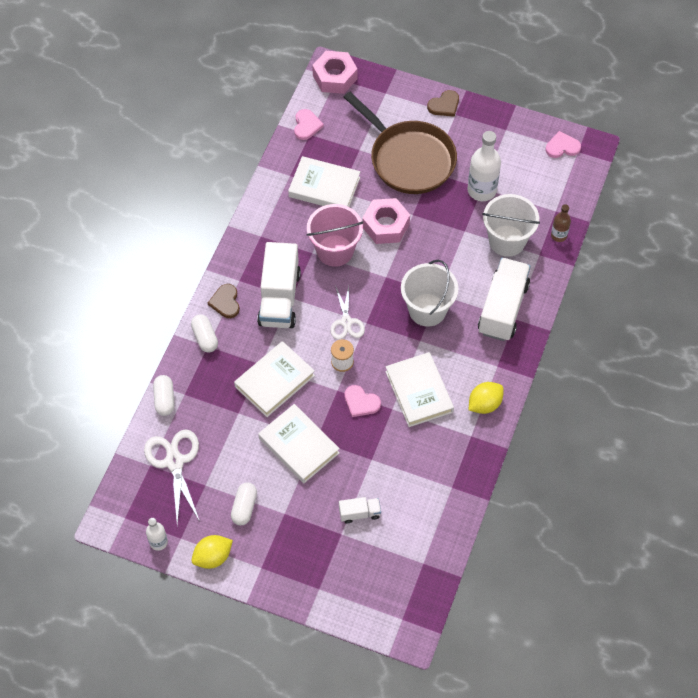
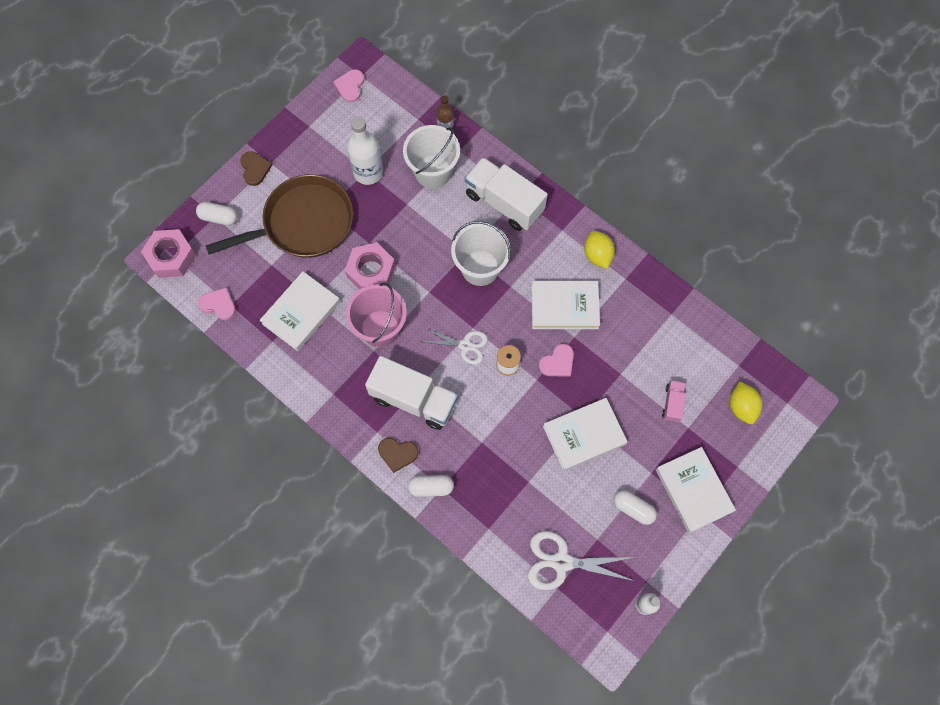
camera: 70 degrees left, 10 degrees up
(164, 399) = (487, 550): white capsule -> white capsule (219, 217)
(213, 557) = (676, 556): yellow lemon -> yellow lemon (741, 407)
(274, 381) = (506, 435): white book -> white book (693, 490)
(359, 513) = (672, 404): white truck -> pink truck

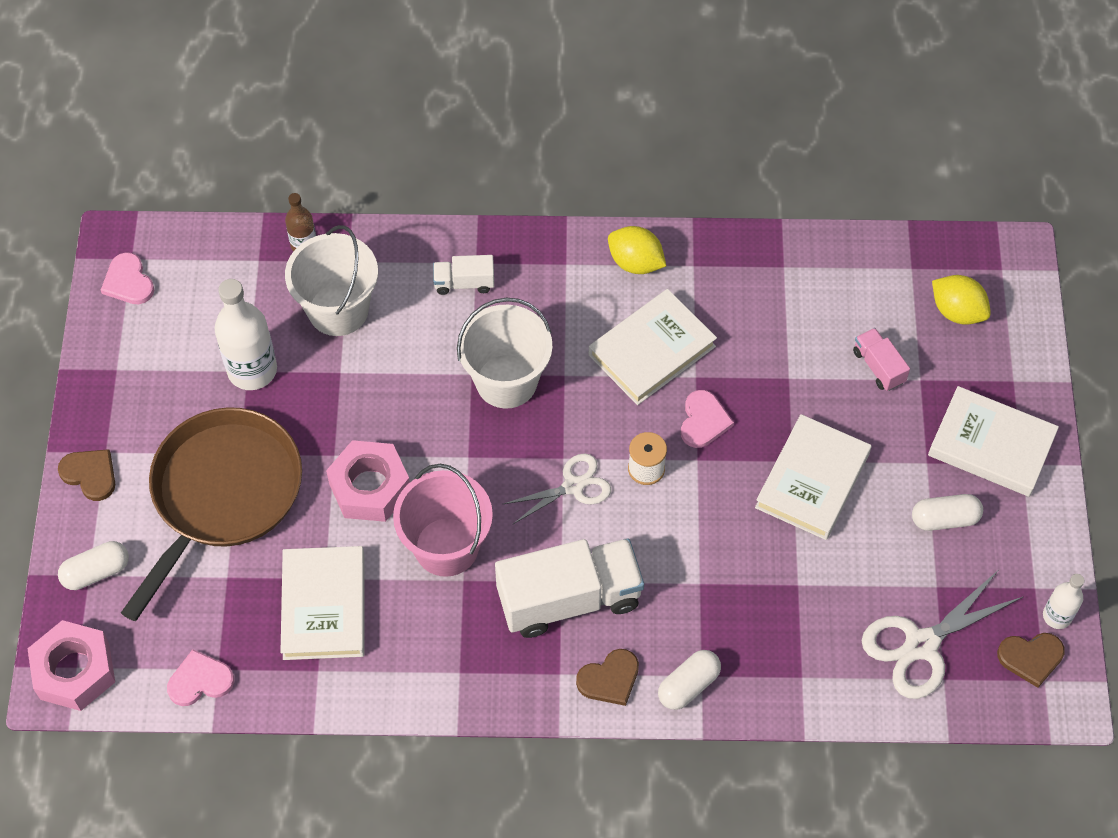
camera: 40 degrees left, 10 degrees down
(504, 202) = (464, 283): white truck -> white truck, size x0.47
(611, 614) = (1031, 658): none -> brown heart

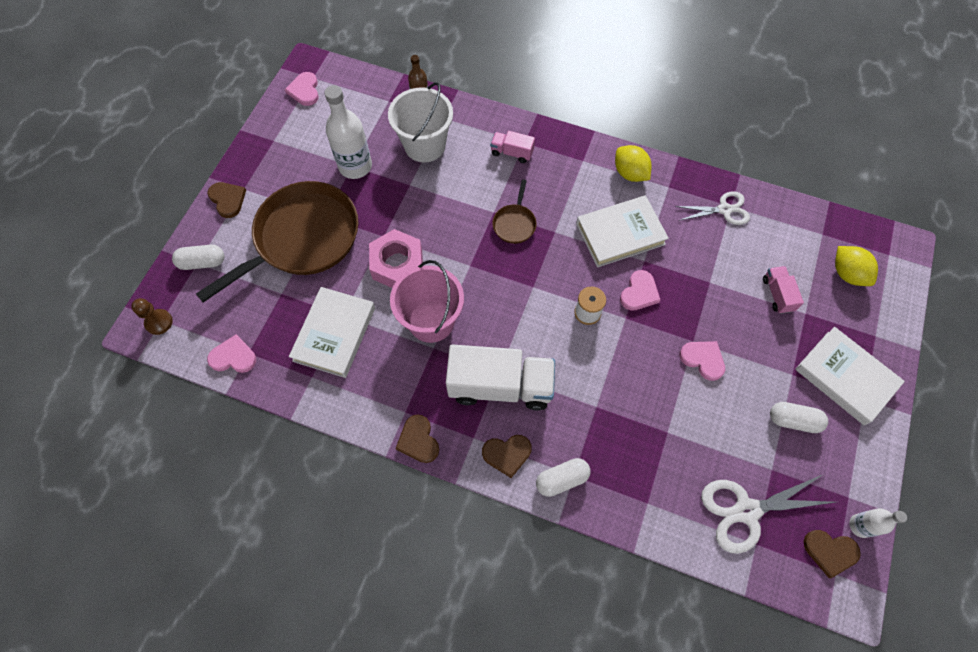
camera: 20 degrees right, 5 degrees up
(74, 671) = (159, 322): pink nut -> brown pawn
(464, 283) = (512, 152): white truck -> pink truck
(491, 701) = (418, 440): none -> brown heart
(506, 381) = (514, 224): white bucket -> brown pan
(573, 486) = (533, 308): white scissors -> white scissors (724, 210)
(812, 480) = (703, 359): white book -> pink heart

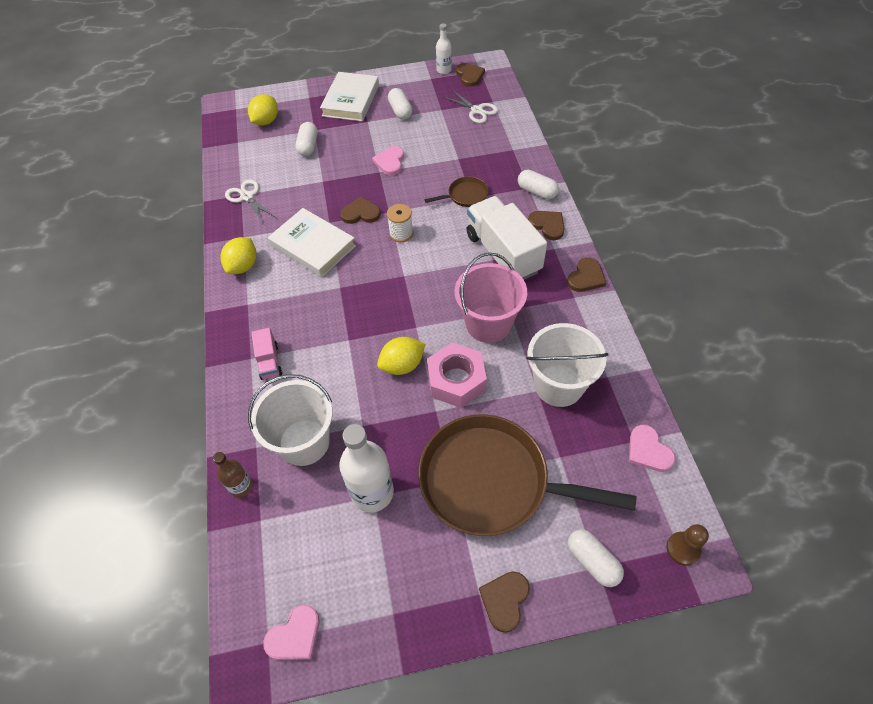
camera: 120 degrees left, 10 degrees down
(334, 334) = (558, 385): white book -> white bucket
(440, 236) = (402, 365): none -> yellow lemon
(514, 224) = (350, 318): brown pan -> brown pan (465, 195)
(639, 292) = (360, 213): pink heart -> brown heart
(746, 511) = (477, 110): white scissors -> white scissors, size x0.65
(777, 294) = (308, 146): pink truck -> white capsule

